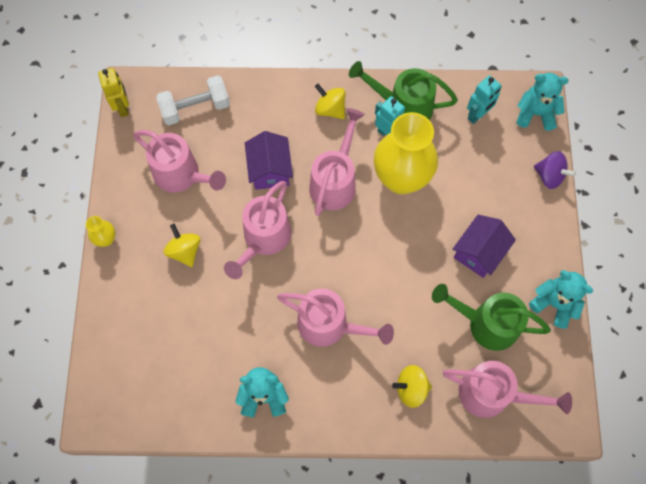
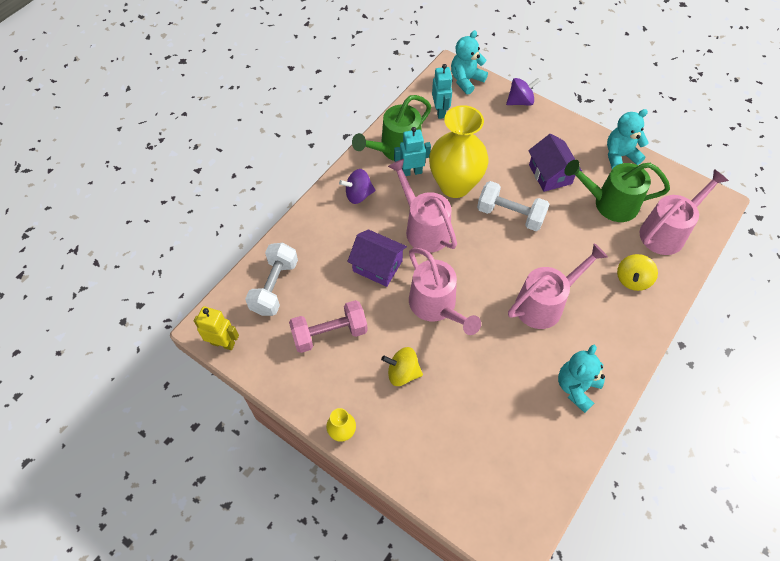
camera: 55 degrees left, 10 degrees down
(182, 175) = (330, 333): pink watering can -> pink dumbbell
(330, 109) = (358, 195): yellow spinning top -> purple spinning top
(404, 244) = (510, 215): none -> white dumbbell
(485, 323) = (609, 203): green watering can -> green watering can turned 45 degrees clockwise

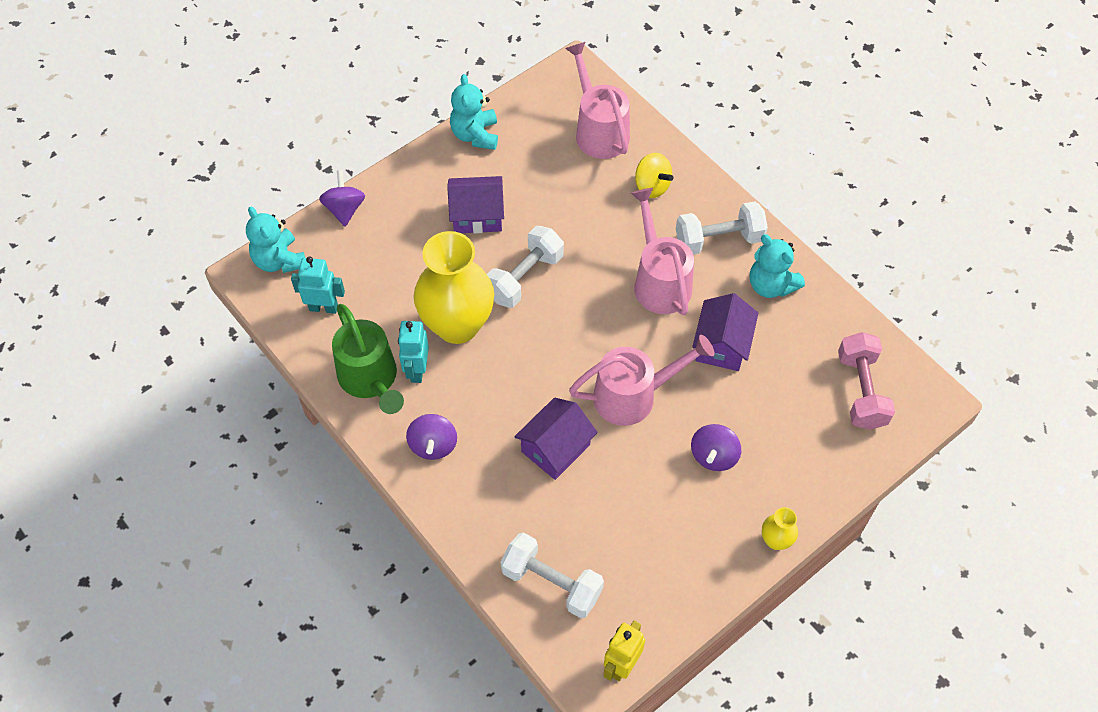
camera: 75 degrees left, 0 degrees up
(330, 333) = (640, 527): pink dumbbell -> pink dumbbell (861, 391)
(402, 373) = (713, 456): yellow spinning top -> purple spinning top
(423, 227) = (512, 380): pink watering can -> none
(503, 360) = (722, 345): none -> purple house
(603, 339) = (718, 240): none -> white dumbbell
(609, 203) = (541, 171): green watering can -> none

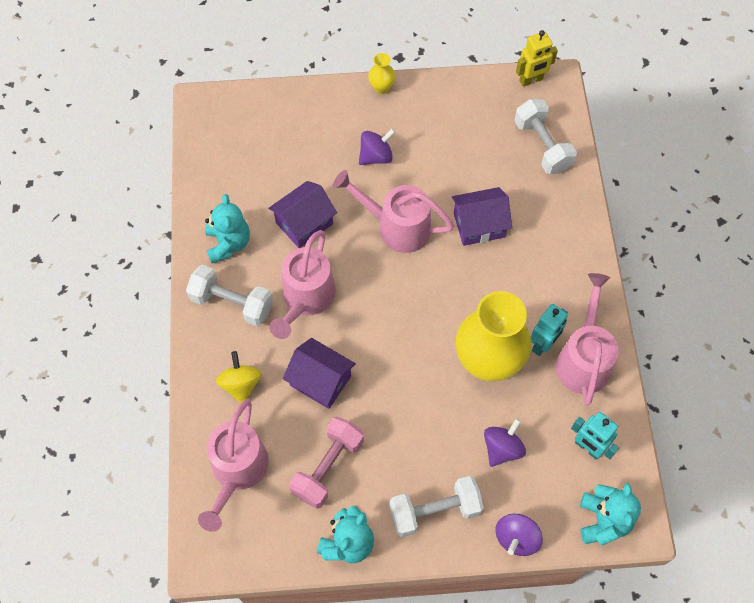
camera: 145 degrees left, 5 degrees up
(371, 380) = (583, 358): green watering can -> pink watering can
(433, 445) = (565, 279): purple spinning top -> purple spinning top (502, 448)
(477, 215) = (405, 453): purple house -> purple house (320, 380)
(524, 277) = (406, 369): white dumbbell -> white dumbbell (435, 511)
(861, 391) = (241, 137): pink dumbbell -> pink dumbbell (328, 467)

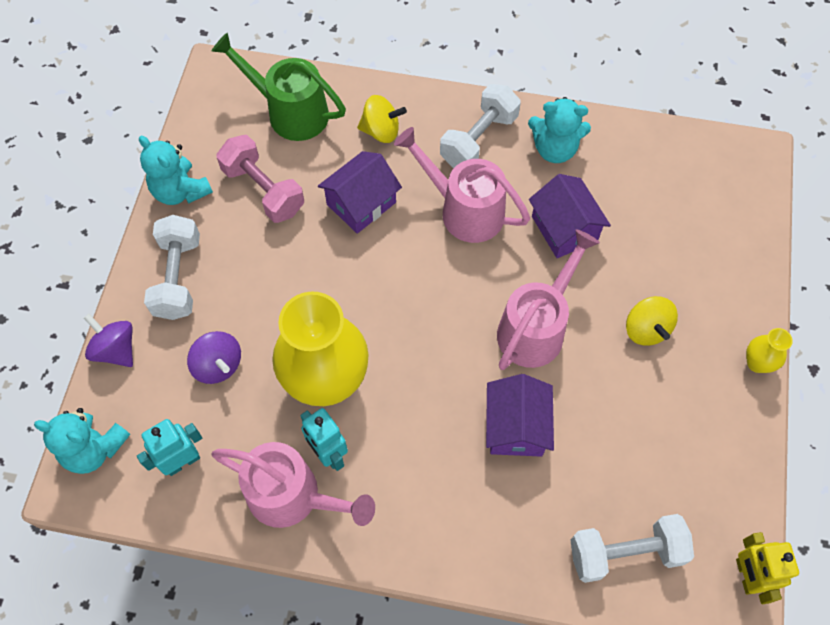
camera: 105 degrees right, 0 degrees up
(237, 472) = (289, 112): pink watering can -> green watering can
(376, 156) = (646, 329): purple spinning top -> yellow spinning top

